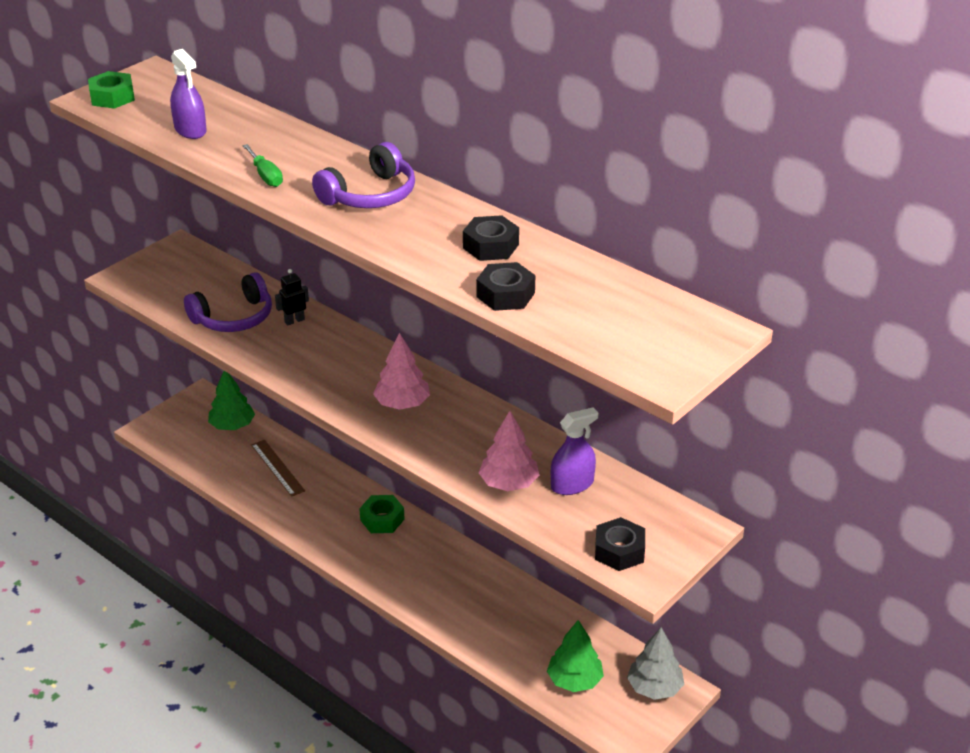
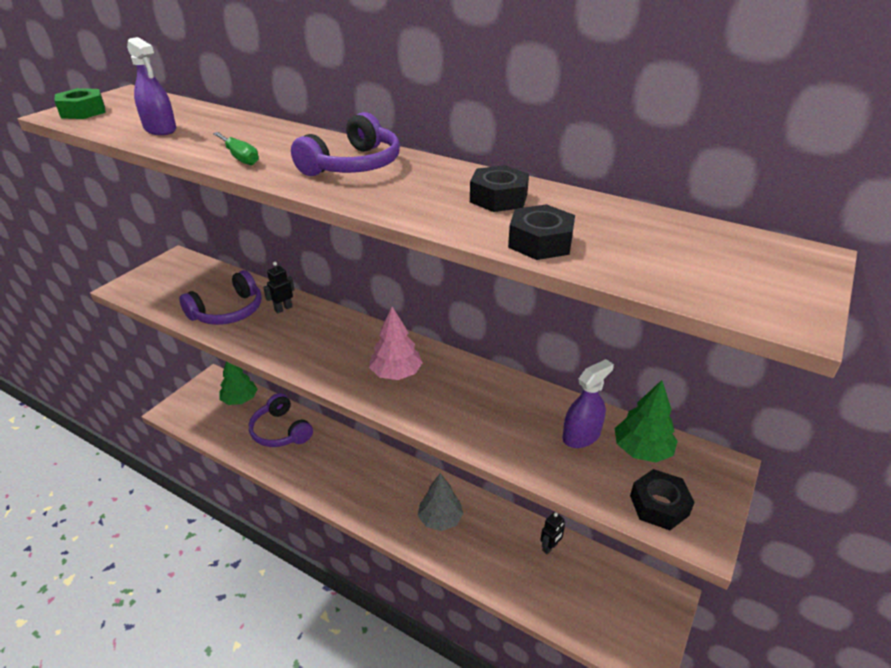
camera: 10 degrees left, 0 degrees up
(277, 468) = (280, 431): brown ruler -> purple headphones
(382, 519) = (374, 466): green nut -> none
(509, 483) = (521, 442): pink tree -> none
(564, 627) = (550, 547): none -> black robot
(574, 680) = (576, 602): green tree -> green tree (642, 450)
(654, 688) = (647, 598): grey tree -> grey tree (440, 519)

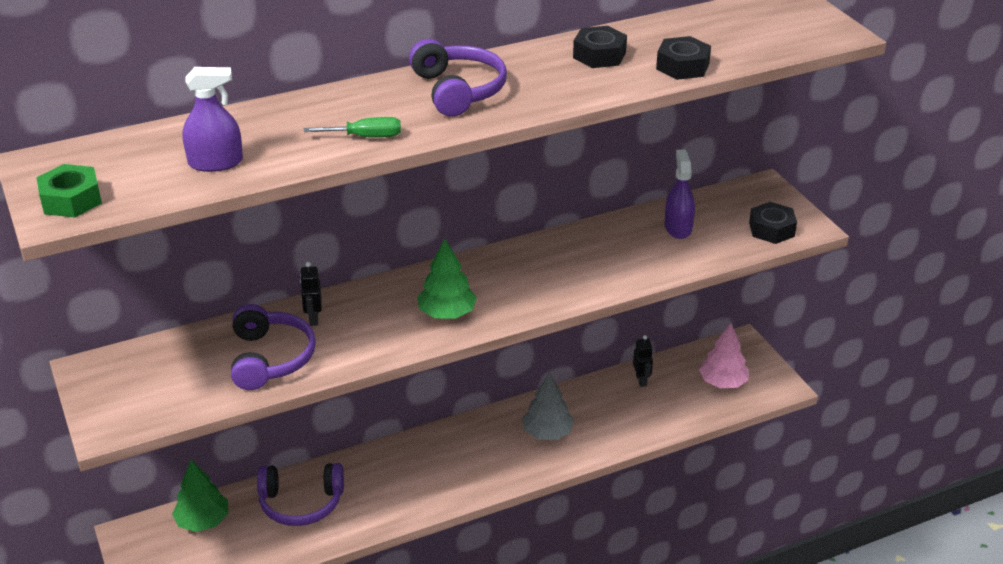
camera: 55 degrees left, 0 degrees up
(396, 373) = (505, 286): pink tree -> pink tree (723, 382)
(642, 450) = (718, 209): green tree -> green tree (447, 313)

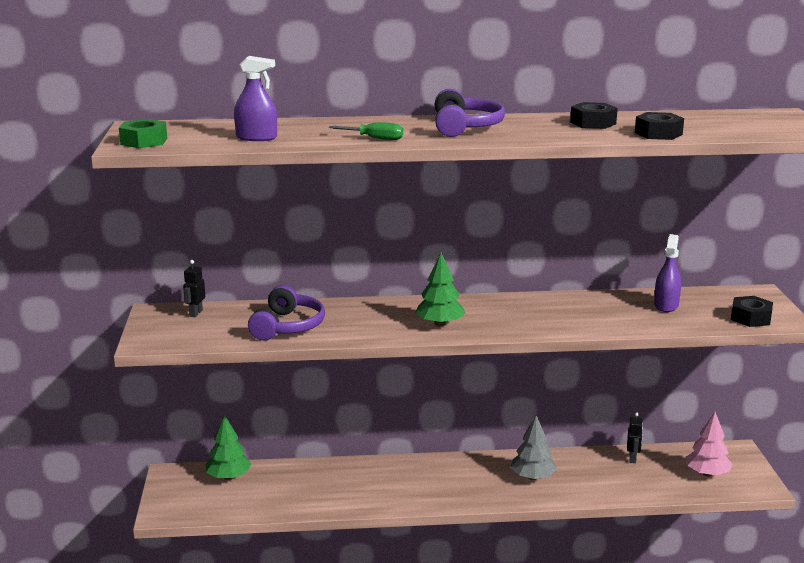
camera: 20 degrees right, 15 degrees down
(301, 503) = (308, 481): purple headphones -> none
(313, 318) = (334, 311): black robot -> black robot (195, 313)

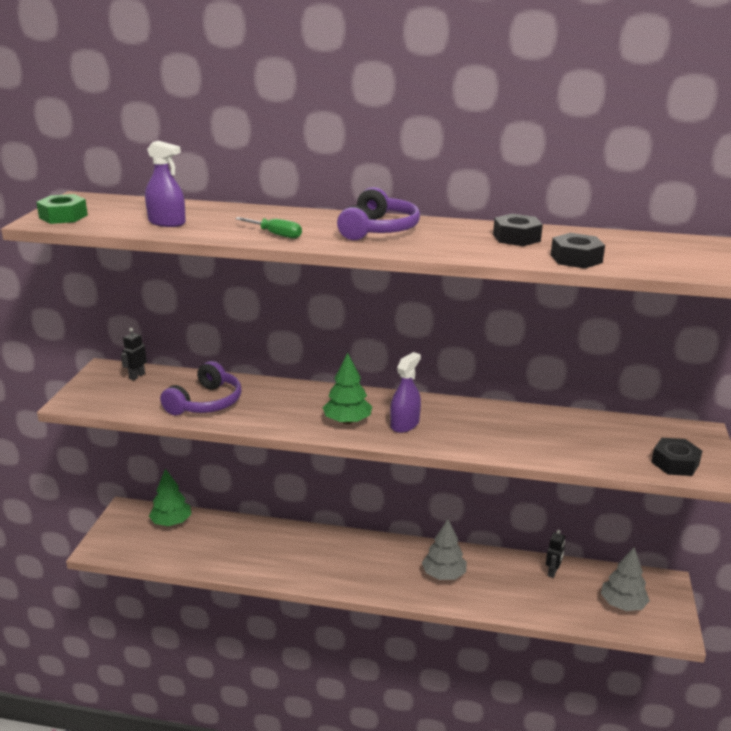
camera: 15 degrees right, 5 degrees up
(666, 305) = (590, 433): purple spray bottle -> purple spray bottle (404, 424)
(707, 473) = (622, 604): pink tree -> grey tree

